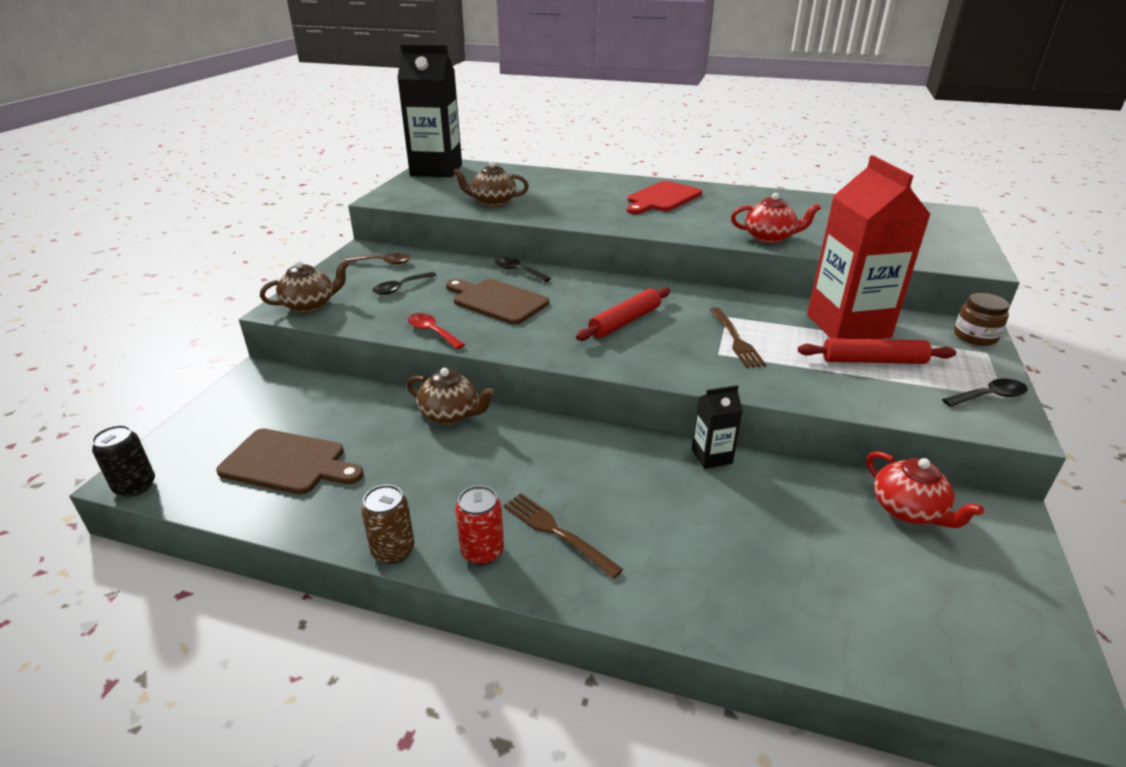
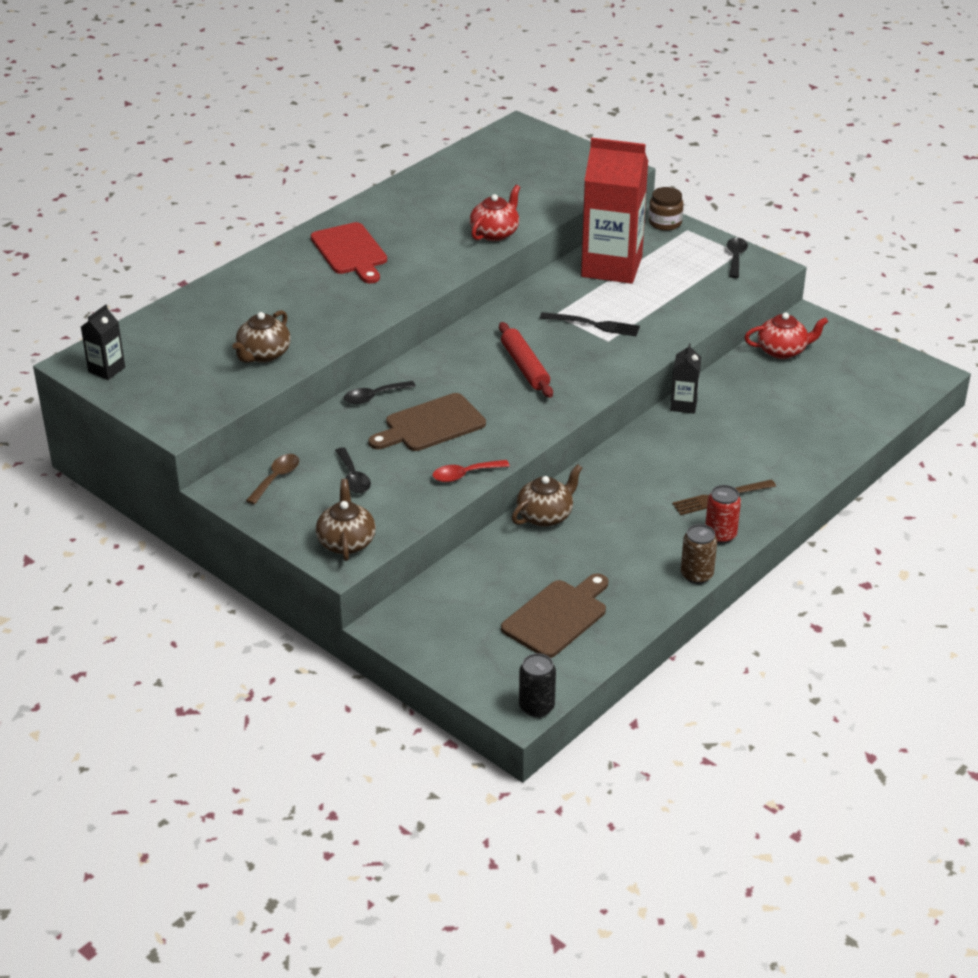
camera: 65 degrees left, 5 degrees up
(436, 170) = (106, 369): black carton -> black carton, size x0.45
(736, 340) = (594, 325): brown fork -> black fork
(873, 361) = (665, 279): red rolling pin -> none

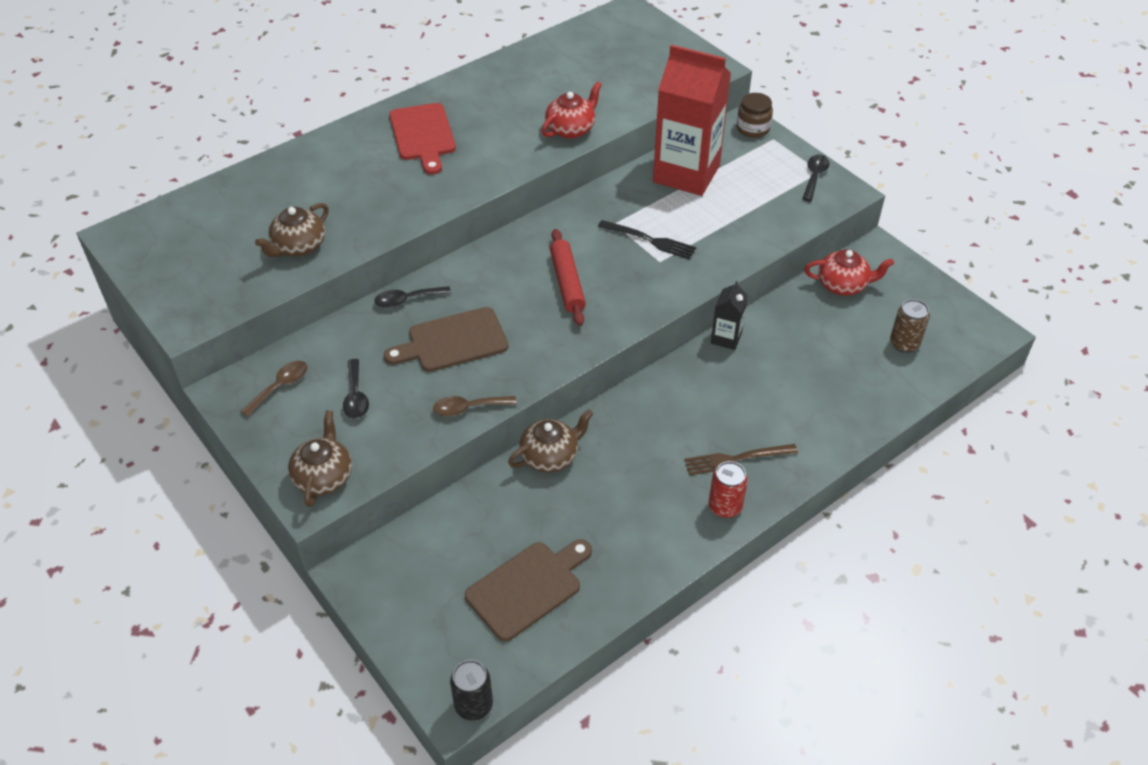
camera: 10 degrees right, 10 degrees up
(106, 369) = (142, 246): black carton -> none
(464, 475) = (468, 408): red spoon -> brown spoon
(696, 575) = (687, 555): brown can -> brown can (904, 344)

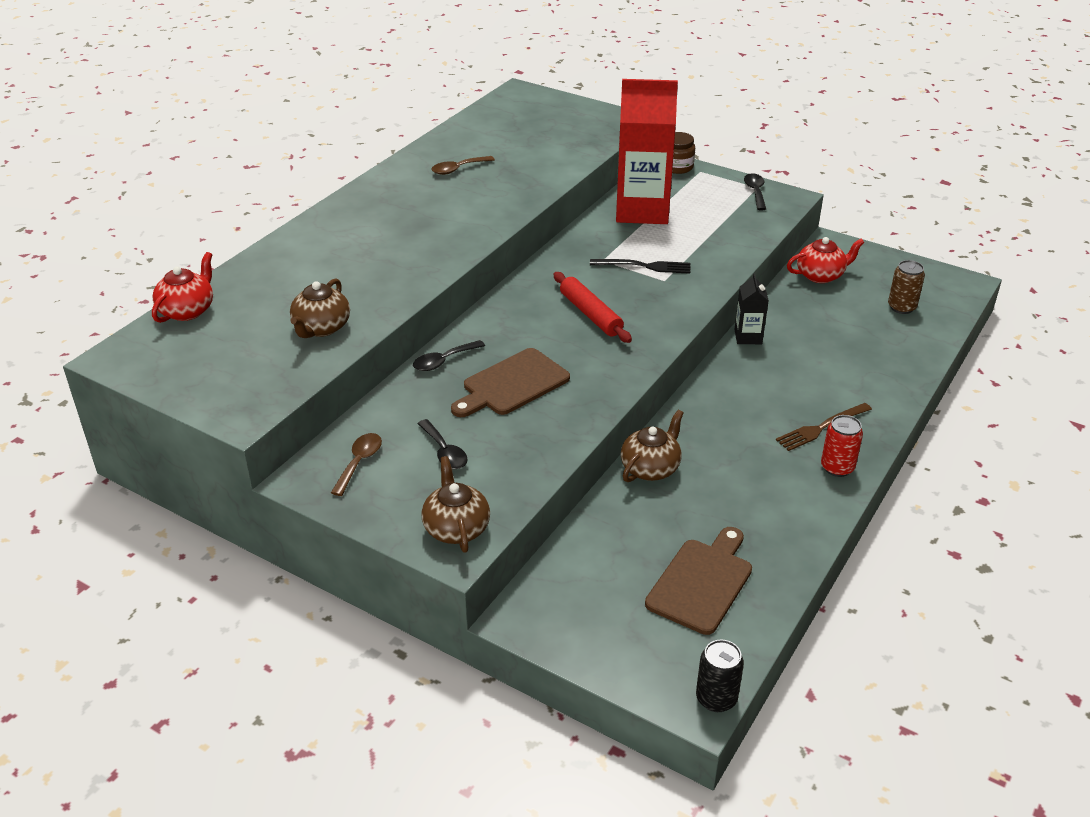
camera: 20 degrees left, 10 degrees down
(423, 135) = (388, 216): red cutting board -> none
(468, 408) = (564, 435): brown spoon -> brown spoon (458, 169)
(571, 129) = (529, 186): red teapot -> red teapot (187, 310)

